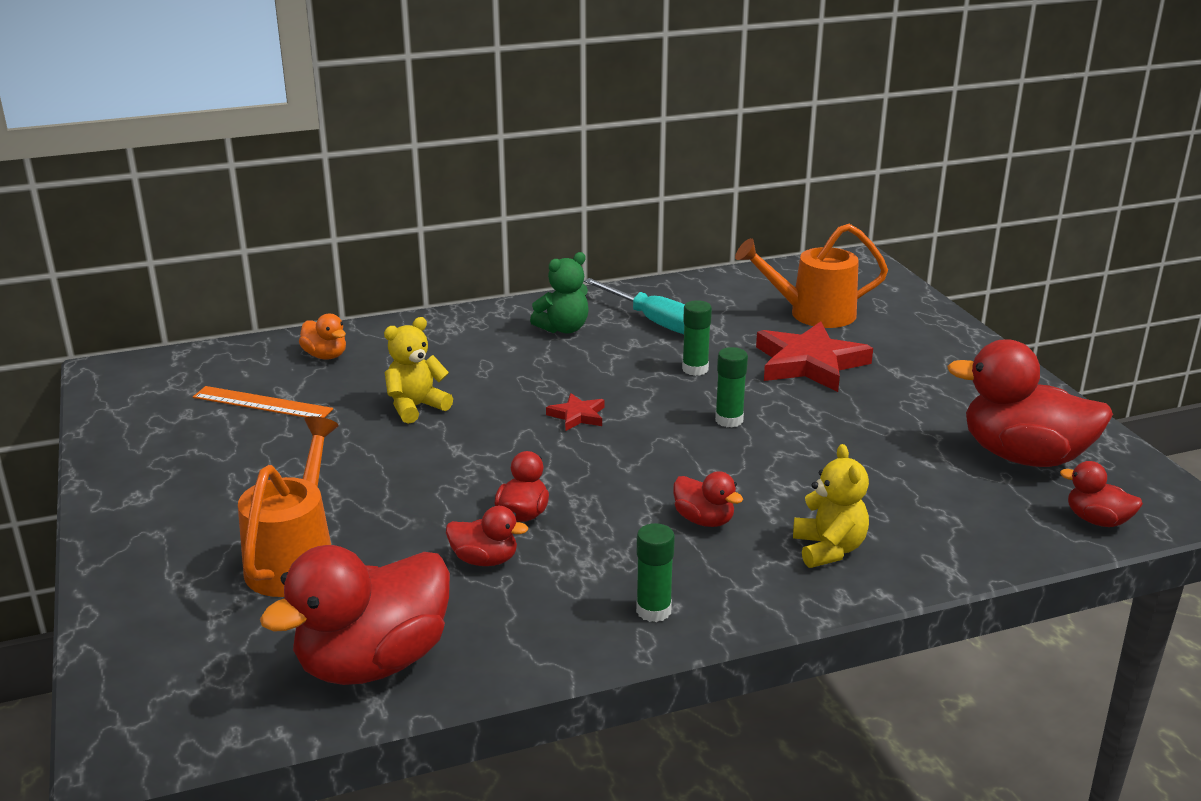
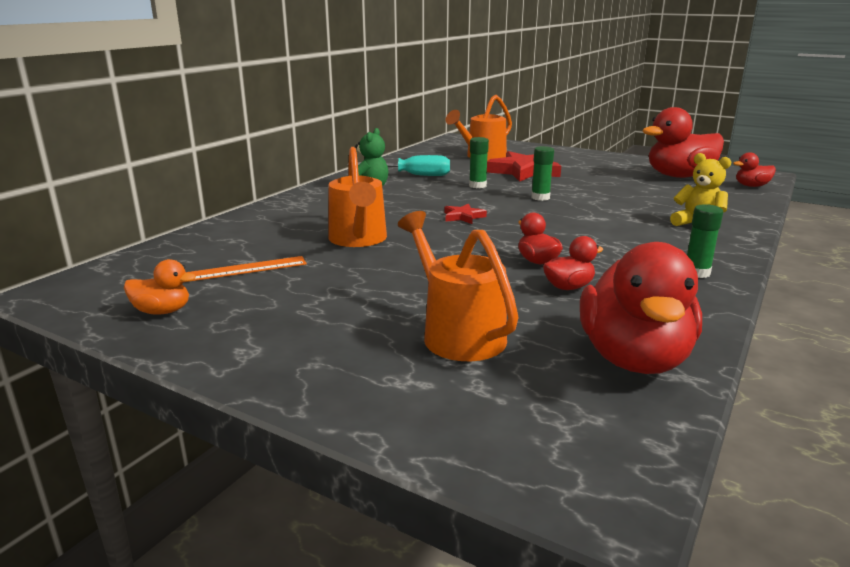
camera: 40 degrees left, 5 degrees down
(325, 356) = (235, 236): orange duck -> orange duck (162, 311)
(416, 407) = (358, 240): yellow teddy bear -> orange watering can
(704, 520) = (625, 233): red duck -> none

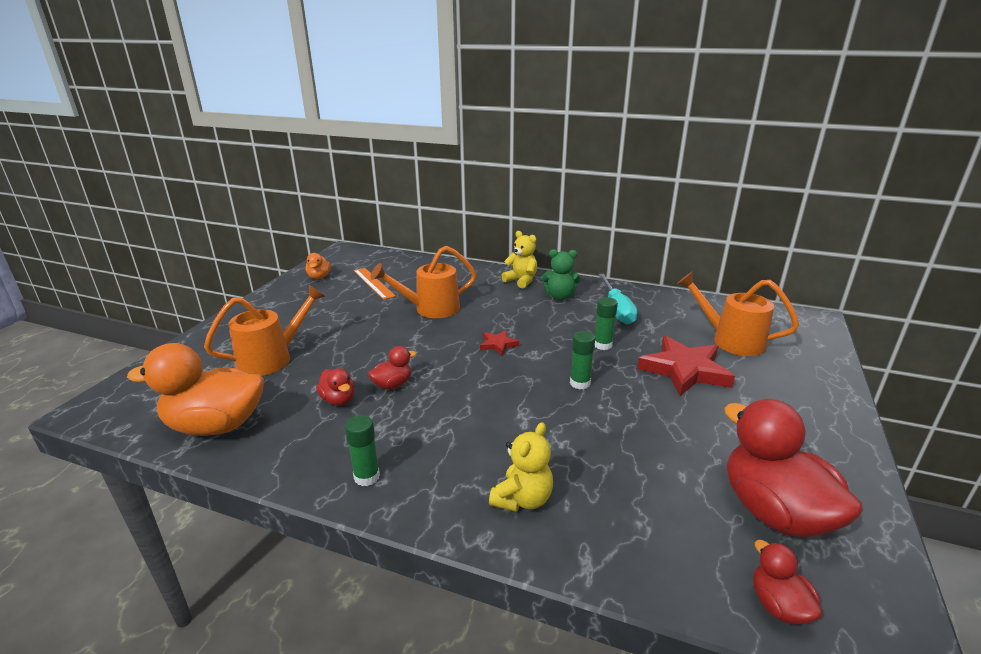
camera: 80 degrees right, 5 degrees up
(315, 198) = (521, 281): none -> yellow teddy bear
(634, 359) = (216, 425): red duck -> orange duck

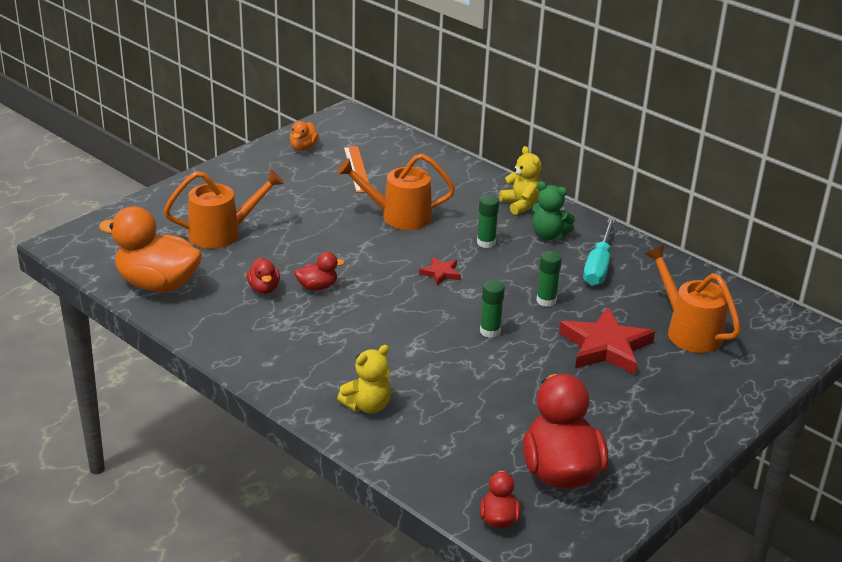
camera: 20 degrees right, 5 degrees up
(367, 477) = (258, 356): green glue stick -> green glue stick (486, 243)

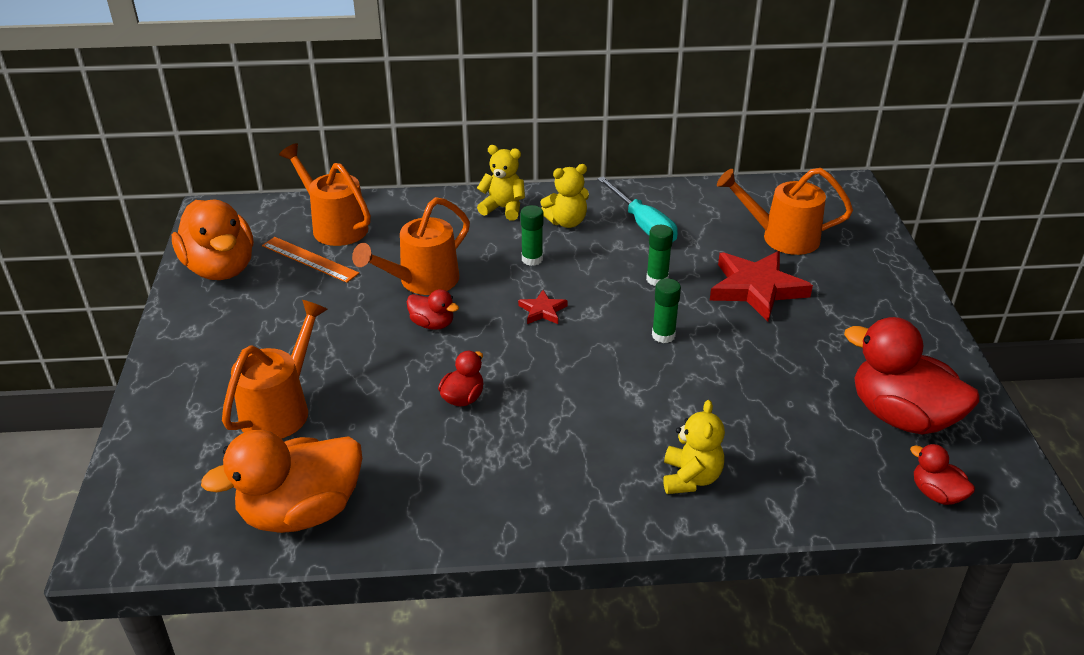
camera: 45 degrees left, 5 degrees up
(264, 288) = (417, 436): red duck -> red duck (432, 324)
(303, 147) = (220, 268): orange duck -> orange duck, size x2.11
(401, 158) = (334, 225): none -> orange watering can
(548, 235) = (566, 222): green teddy bear -> yellow teddy bear

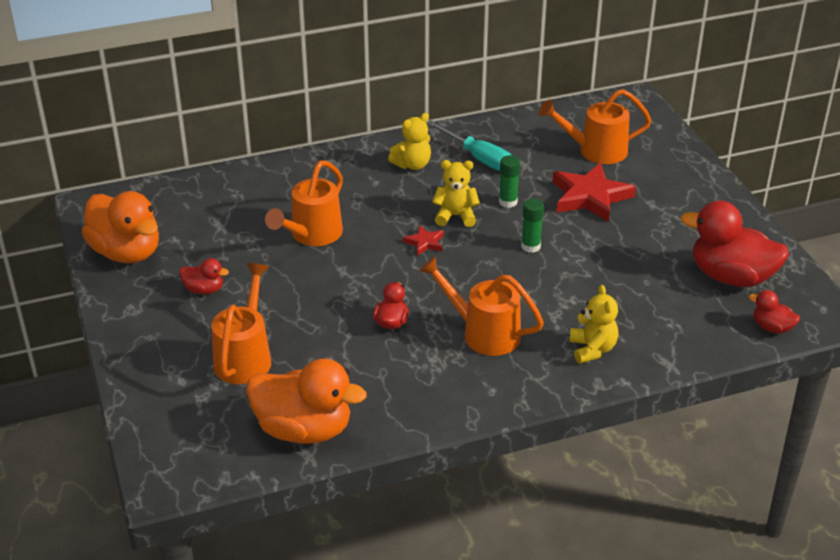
camera: 15 degrees left, 0 degrees up
(301, 512) = (304, 429): orange duck -> orange duck turned 120 degrees counterclockwise
(310, 259) = (203, 232): orange ruler -> none
(334, 225) = (209, 199): orange watering can -> orange watering can (483, 333)
(432, 324) = (338, 269): red duck -> red duck (204, 290)
(503, 208) = (352, 161): yellow teddy bear -> yellow teddy bear (455, 216)
(532, 259) = (397, 201): green glue stick -> none

